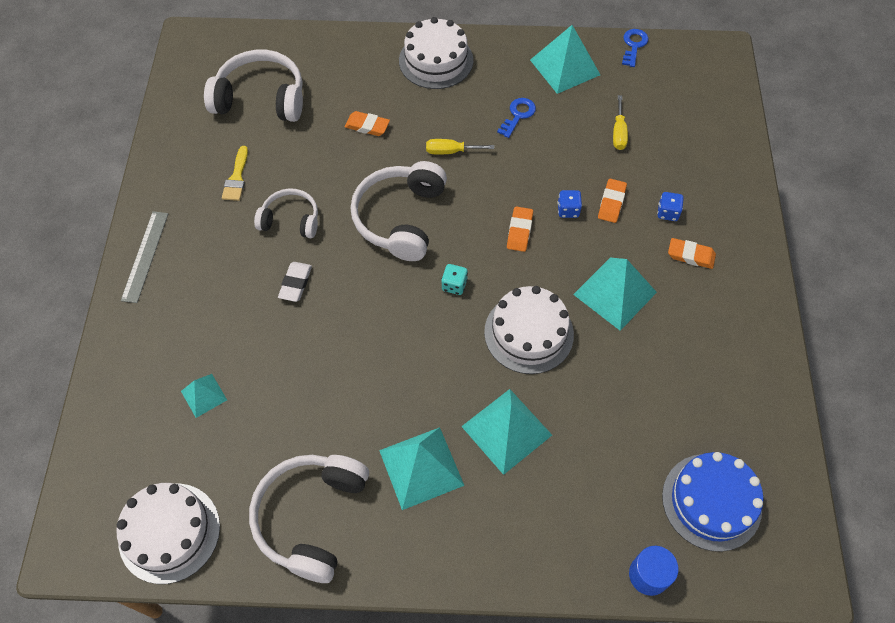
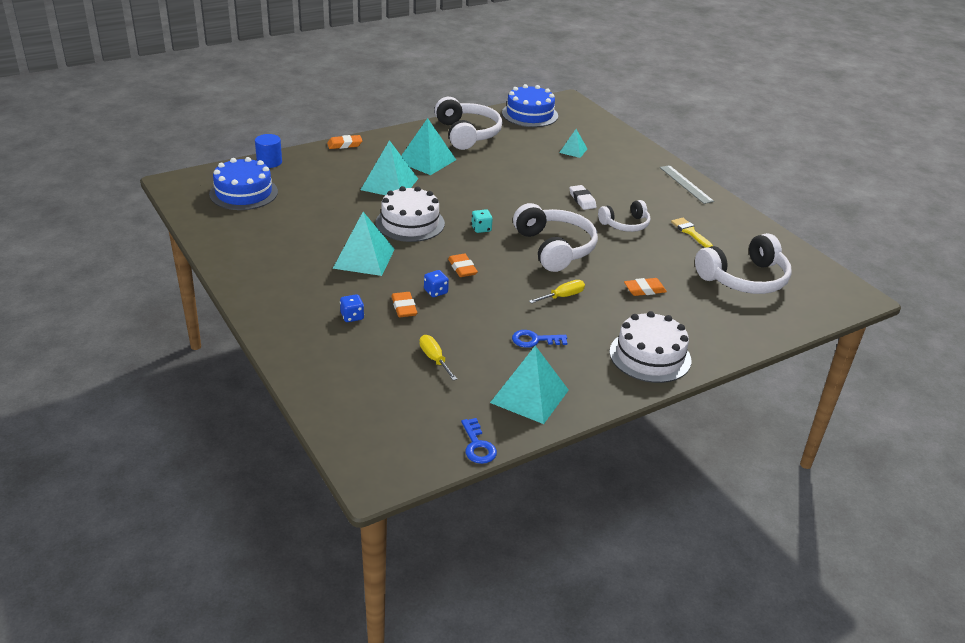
camera: 145 degrees right, 25 degrees down
(169, 532) = (530, 114): white cake -> blue cake
(518, 115) = (534, 340): blue key -> blue key turned 90 degrees clockwise
(690, 255) = (317, 296): orange eraser -> orange eraser (344, 145)

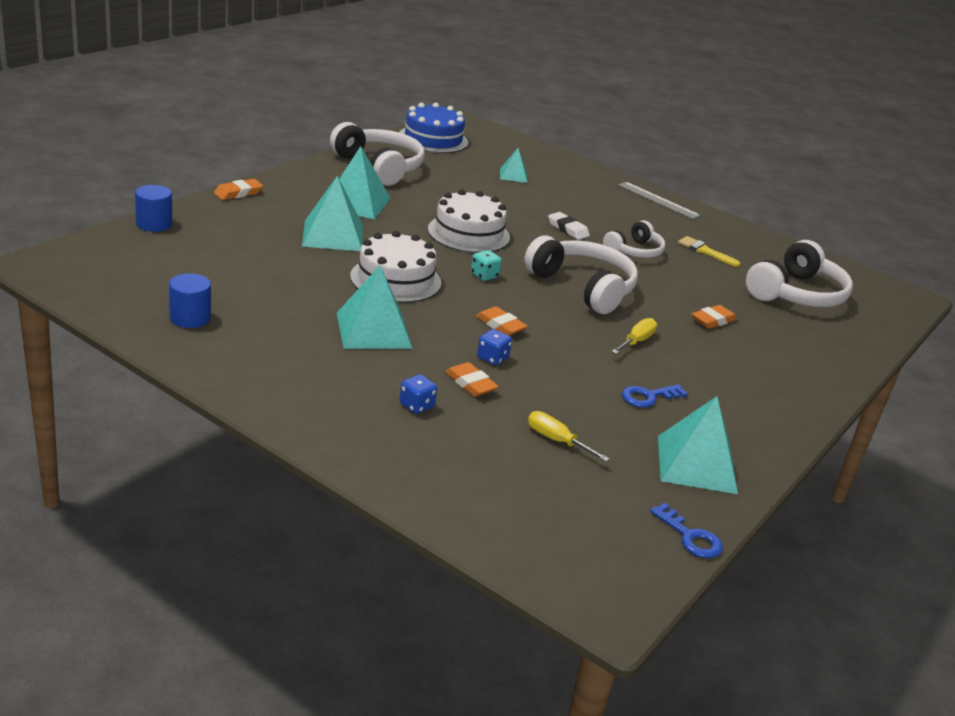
camera: 25 degrees left, 5 degrees down
(243, 193) = (148, 267): blue cake -> none
(245, 232) = (190, 318): none -> blue cylinder
(650, 356) = (778, 393): white cake -> white cake (468, 233)

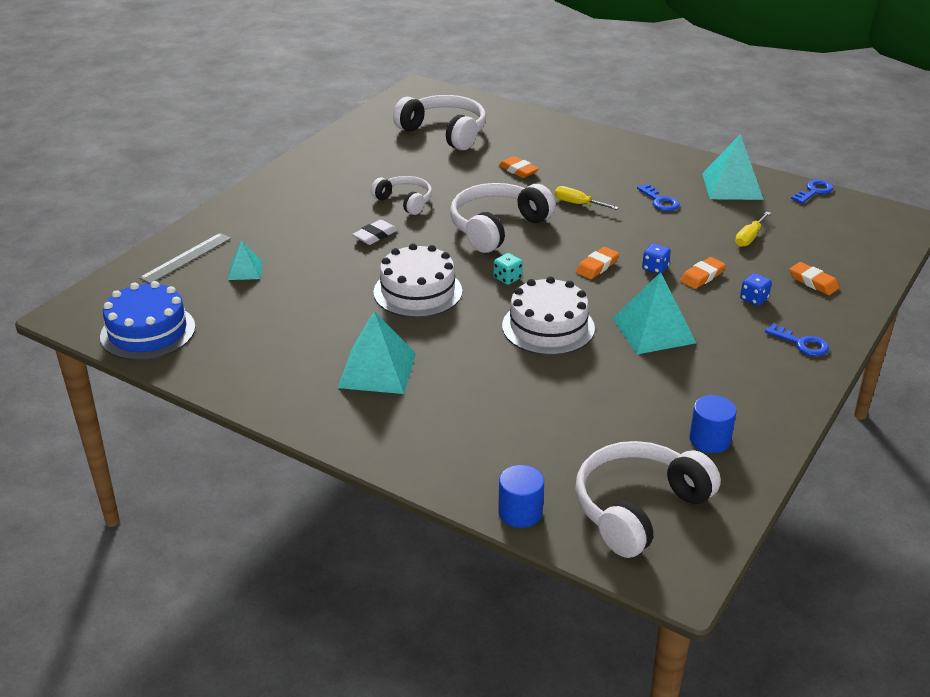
camera: 90 degrees left, 5 degrees up
(238, 193) = (395, 462): orange eraser -> orange eraser (813, 282)
(319, 413) = (801, 343): none -> blue key
(333, 235) = (472, 376): turquoise pyramid -> none
(379, 167) = (260, 364): white headphones -> white headphones (638, 508)
(658, 200) = (275, 186): grey ruler -> grey ruler (186, 258)
(705, 251) = (384, 167): yellow brush -> none

